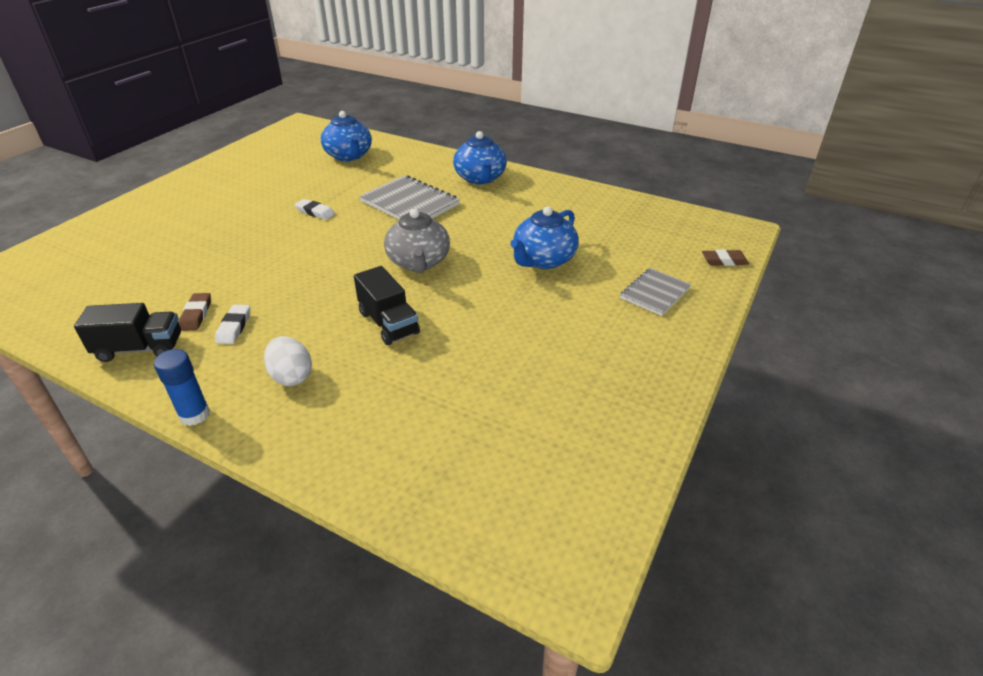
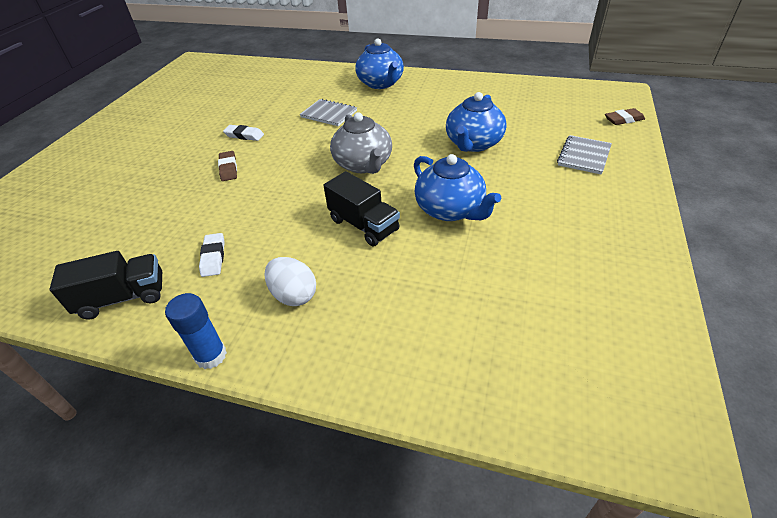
camera: 10 degrees left, 5 degrees up
(196, 315) = (169, 252): brown eraser -> brown eraser (228, 168)
(349, 156) = (253, 82): blue teapot -> blue teapot (450, 210)
(410, 203) = (329, 114): grey notebook -> grey notebook, size x0.62

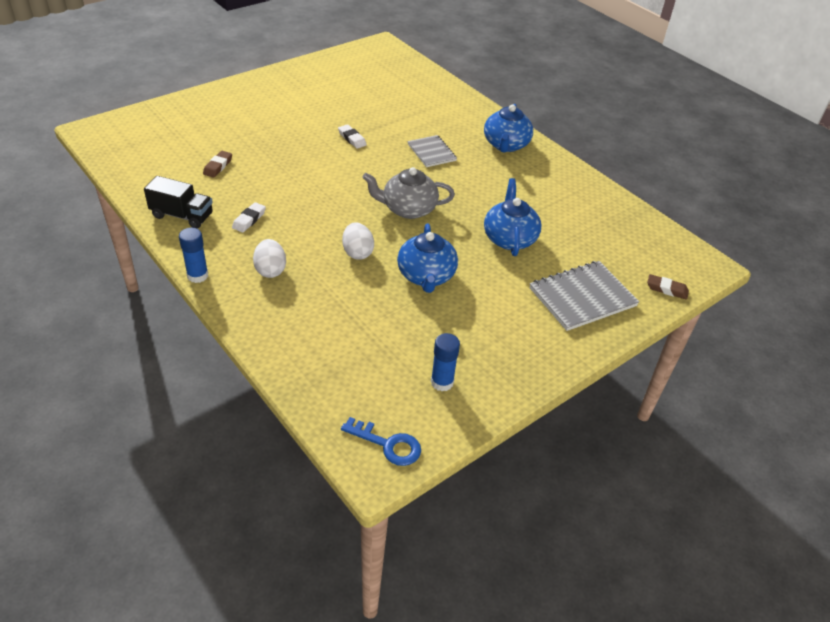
camera: 30 degrees right, 0 degrees up
(228, 168) = (315, 161): brown eraser -> brown eraser (218, 166)
(363, 164) = (408, 209): grey teapot -> grey teapot turned 75 degrees clockwise
(363, 225) = (357, 252): black truck -> white egg
(473, 144) = (509, 238): blue teapot -> blue teapot turned 120 degrees clockwise
(583, 156) = (582, 297): grey notebook -> grey notebook, size x1.62
(593, 297) = (442, 382): none -> blue glue stick
(642, 404) = (388, 444): none -> blue key

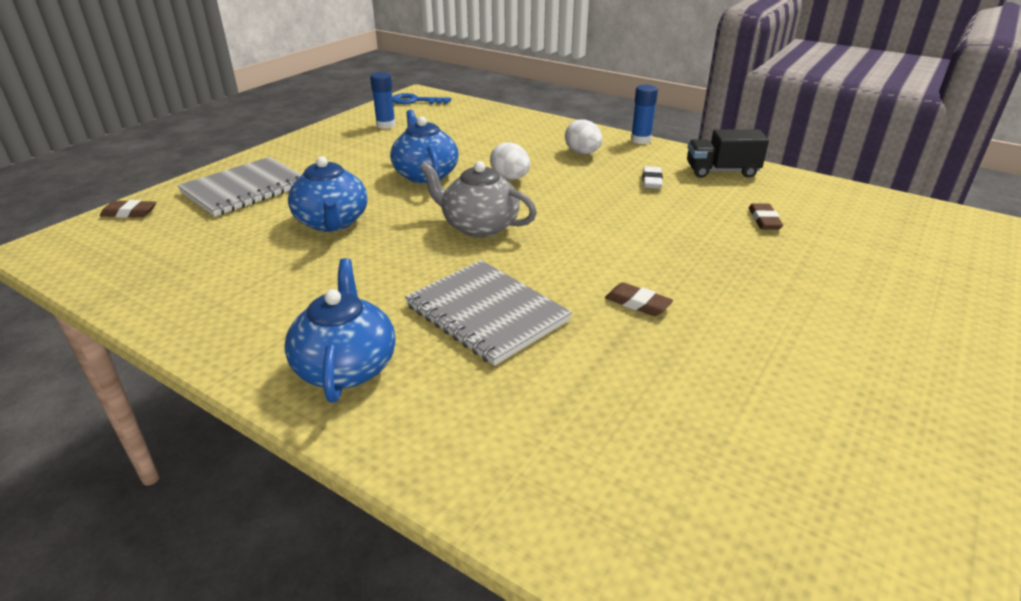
camera: 165 degrees right, 10 degrees down
(352, 139) = (637, 303): white eraser -> brown eraser
(408, 209) = (479, 226): grey teapot -> grey teapot turned 135 degrees counterclockwise
(431, 152) = (486, 313): grey notebook -> grey notebook, size x1.62

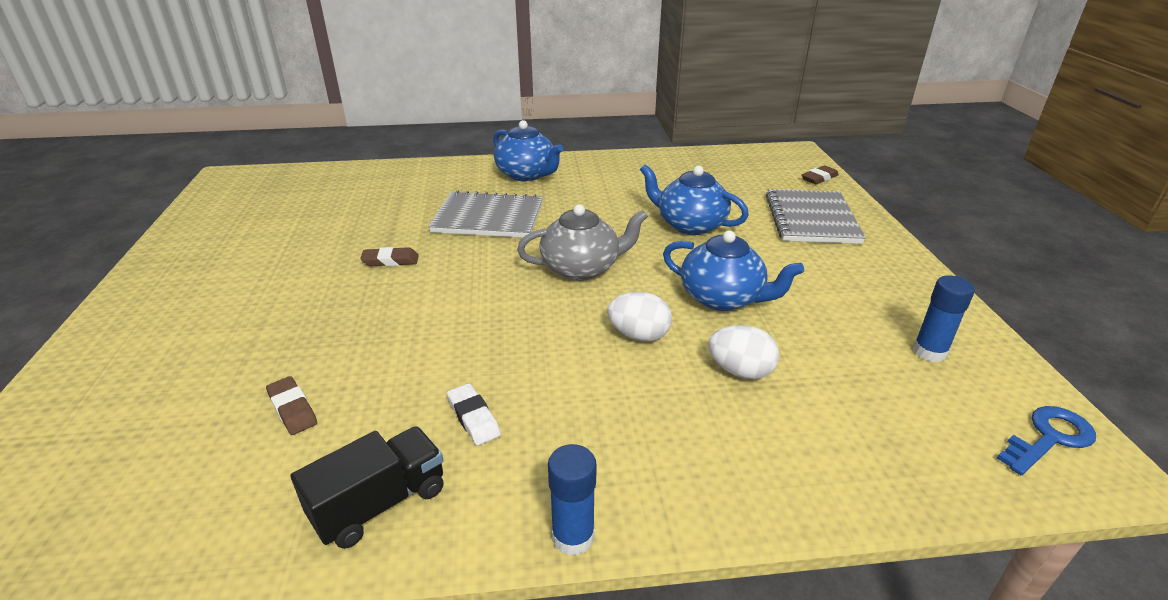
camera: 140 degrees right, 0 degrees up
(582, 153) = (620, 434): white egg -> white egg (740, 371)

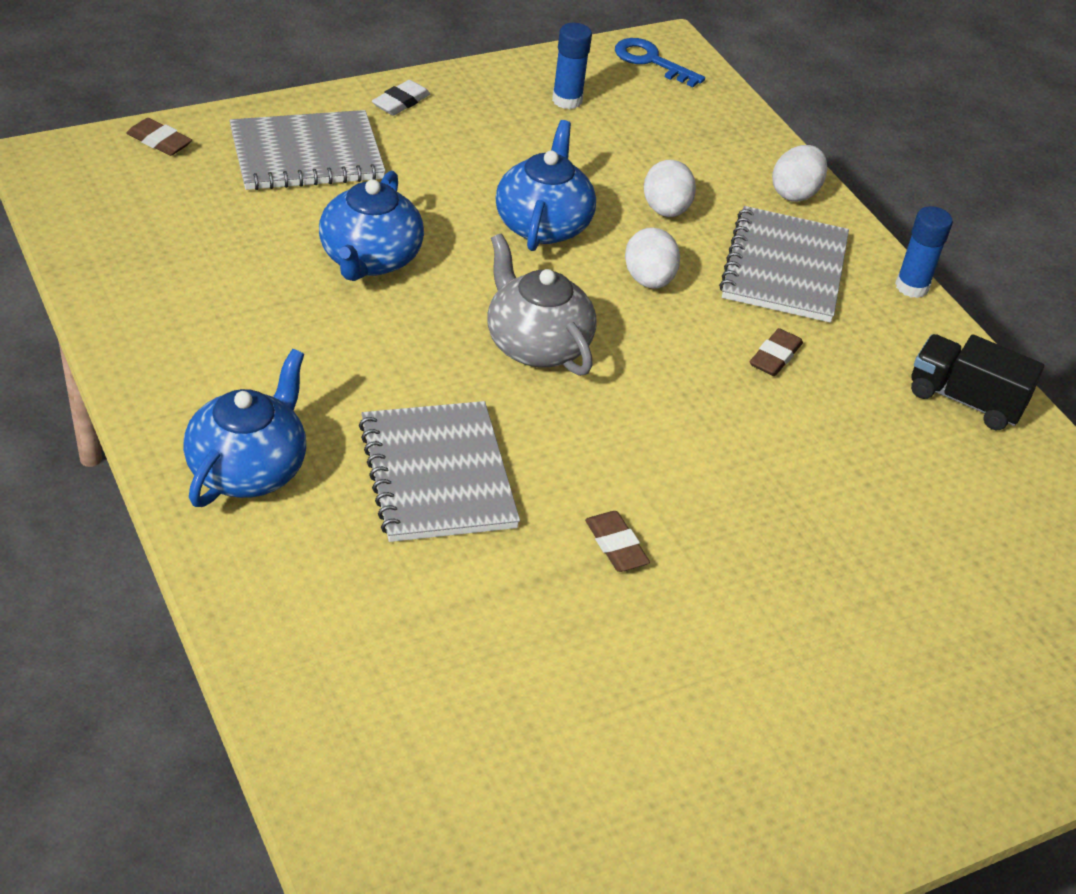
camera: 115 degrees left, 10 degrees up
(292, 409) = (920, 509): brown eraser -> brown eraser (775, 357)
(473, 418) = (840, 372): white eraser -> white eraser (401, 102)
(635, 429) = (784, 268): none -> grey notebook
(772, 487) = (795, 193): none -> white egg

